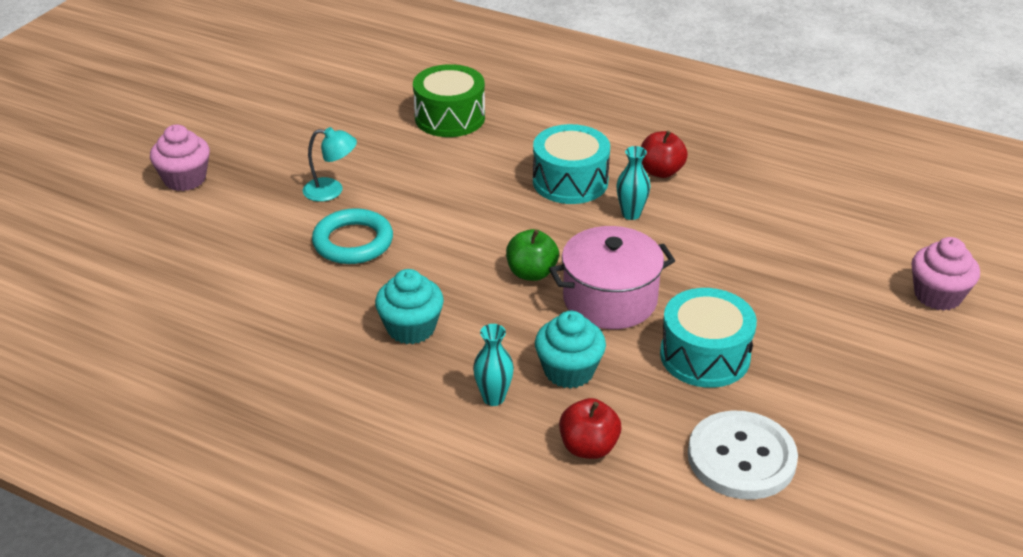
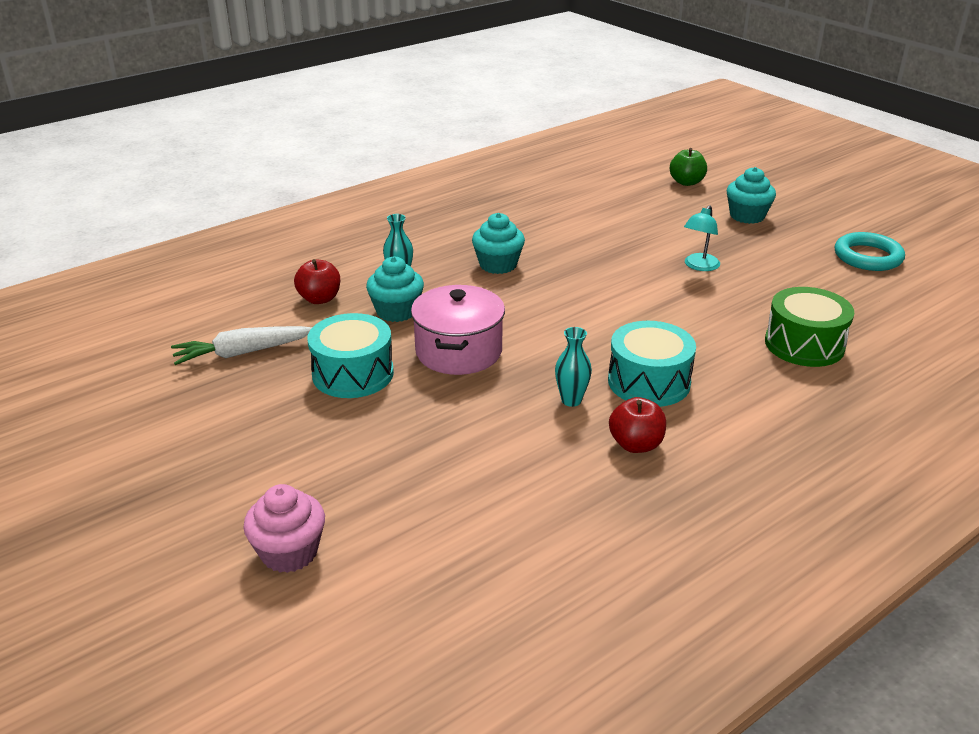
camera: 115 degrees right, 5 degrees down
(185, 179) = (747, 216): pink cupcake -> turquoise cupcake
(353, 242) = (619, 263): turquoise ring -> turquoise ring (868, 257)
(531, 273) = (522, 325): green apple -> green apple (686, 182)
(741, 458) = (243, 353): white button -> white carrot

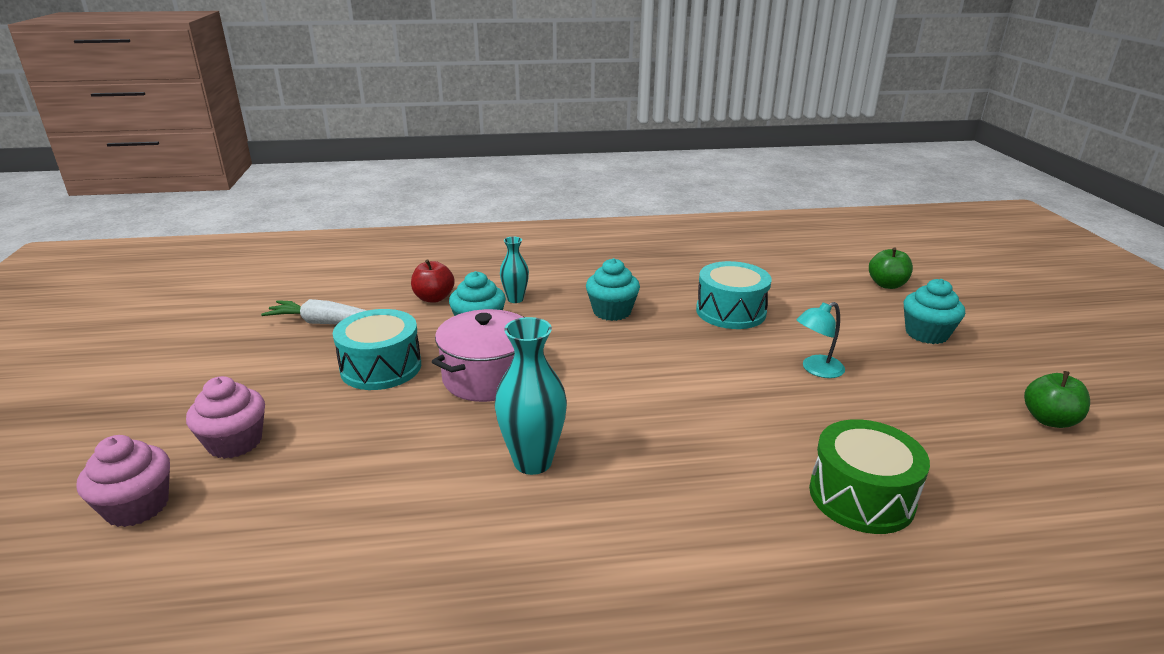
camera: 30 degrees right, 5 degrees down
(304, 476) = (235, 442): none -> pink cupcake
(571, 400) = (532, 462): turquoise vase -> turquoise vase, size x1.69
(636, 444) = (543, 536): red apple -> none
(649, 382) = (632, 472): turquoise drum -> turquoise drum (731, 312)
(868, 257) = (1049, 420): turquoise ring -> green apple

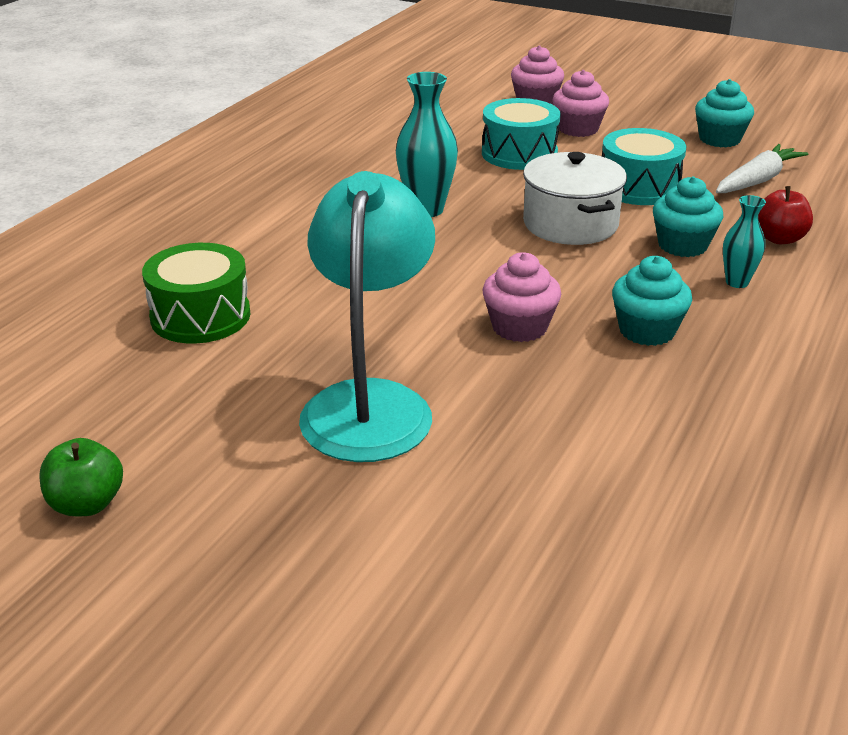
camera: 125 degrees right, 5 degrees up
(487, 377) = (570, 224): pink pot -> white pot
(665, 350) = (519, 327): none -> pink cupcake
(731, 312) = (563, 417): turquoise drum -> turquoise drum (519, 153)
(816, 369) = (370, 403): turquoise lamp -> turquoise lamp, size x2.24
(887, 285) = (496, 651): green apple -> none
(926, 334) = (324, 559): turquoise cupcake -> turquoise cupcake (719, 139)

